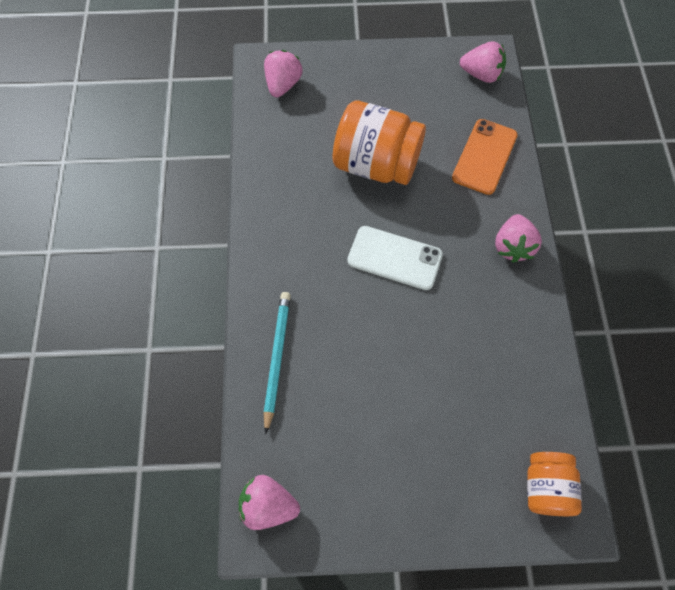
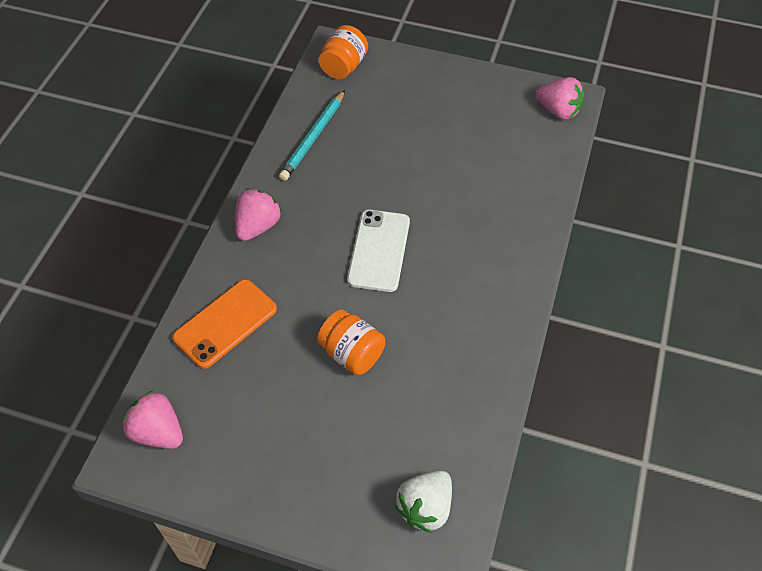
camera: 160 degrees left, 10 degrees down
(277, 358) = (524, 201): turquoise pencil -> turquoise pencil (313, 137)
(283, 85) = (425, 507): pink strawberry -> white strawberry
(376, 164) = (352, 353): orange jar -> orange jar, size x0.58
(394, 258) = (379, 250): white phone -> white phone turned 60 degrees clockwise

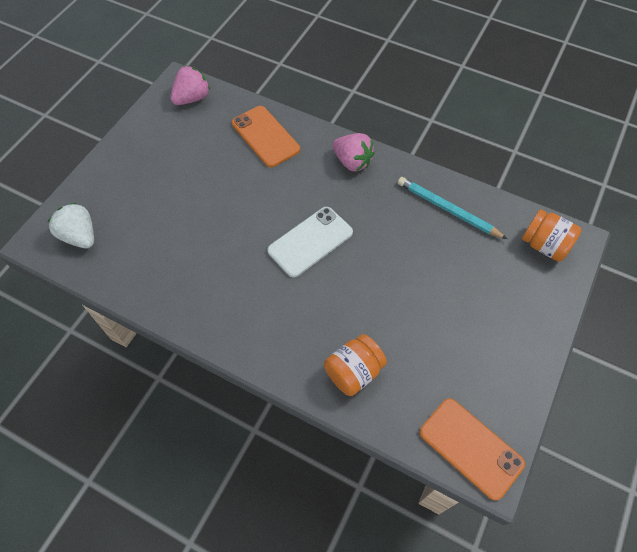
camera: 100 degrees right, 5 degrees up
(352, 353) = (216, 209): orange jar -> orange jar (353, 372)
(379, 250) = (310, 242): white phone -> white phone turned 60 degrees counterclockwise
(558, 111) = (470, 448): pink strawberry -> orange phone

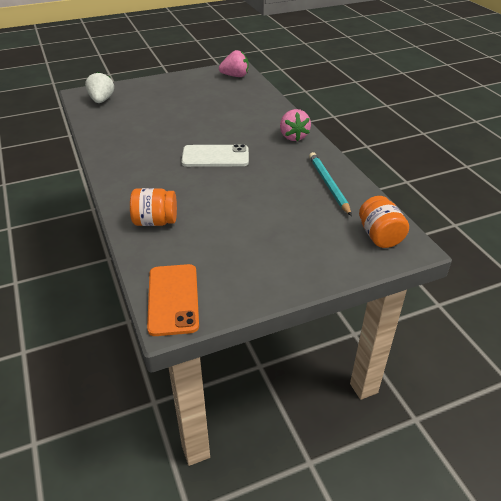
camera: 40 degrees right, 20 degrees down
(265, 136) = (254, 105): orange phone -> none

